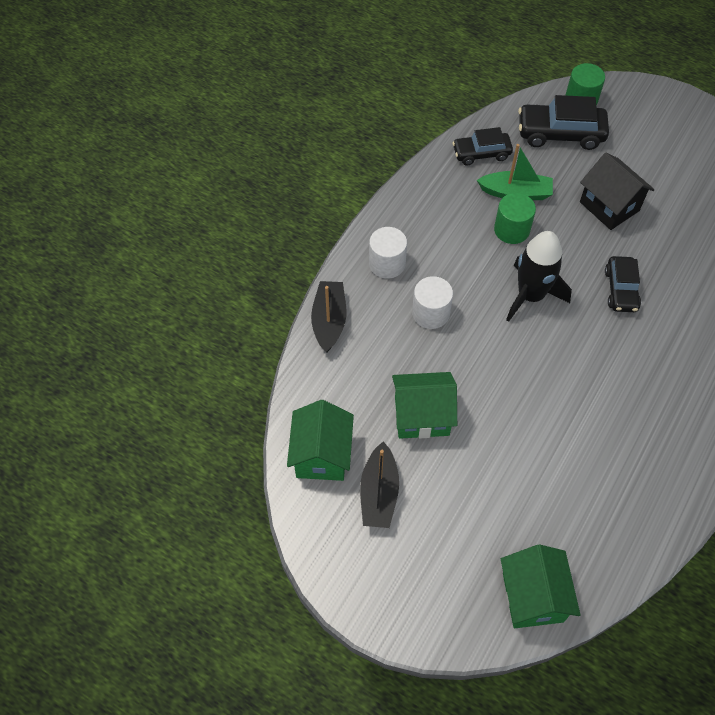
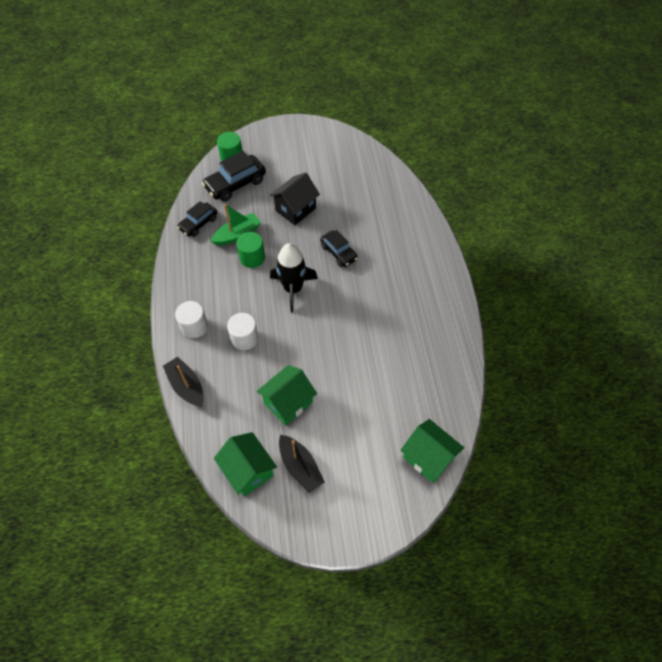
camera: 40 degrees left, 0 degrees up
(609, 206) = (295, 209): black house -> black house turned 60 degrees counterclockwise

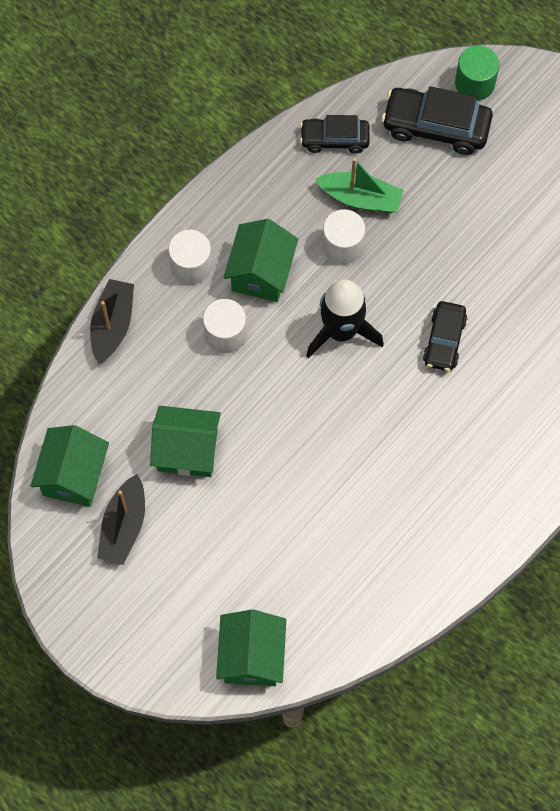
camera: 50 degrees right, 10 degrees up
(230, 300) = (261, 273): none -> green house
(252, 257) = (342, 245): green cylinder -> white cylinder
(295, 209) = (464, 233): black house -> none

